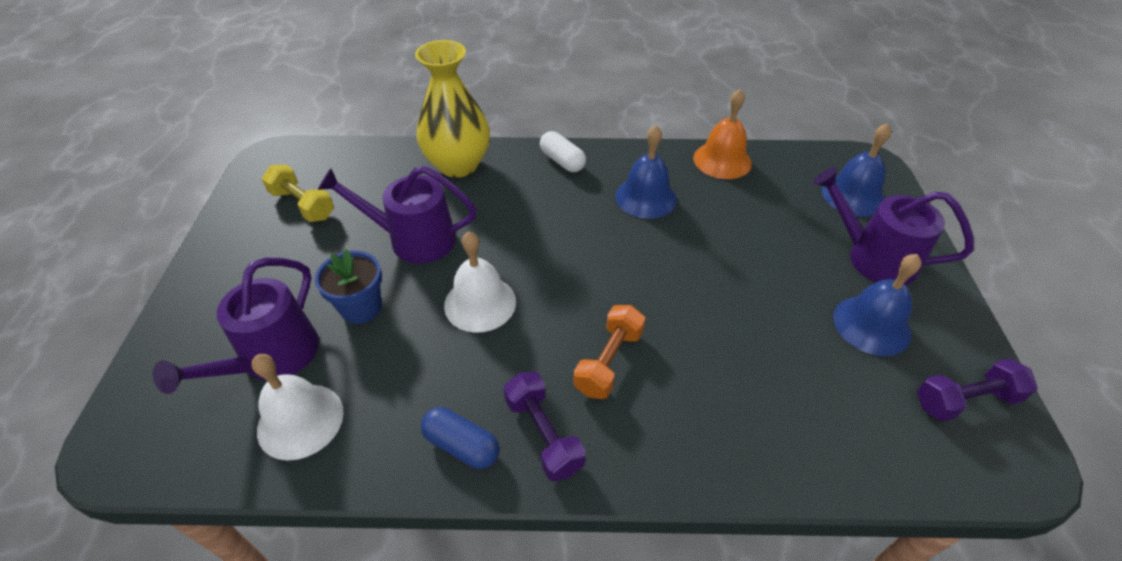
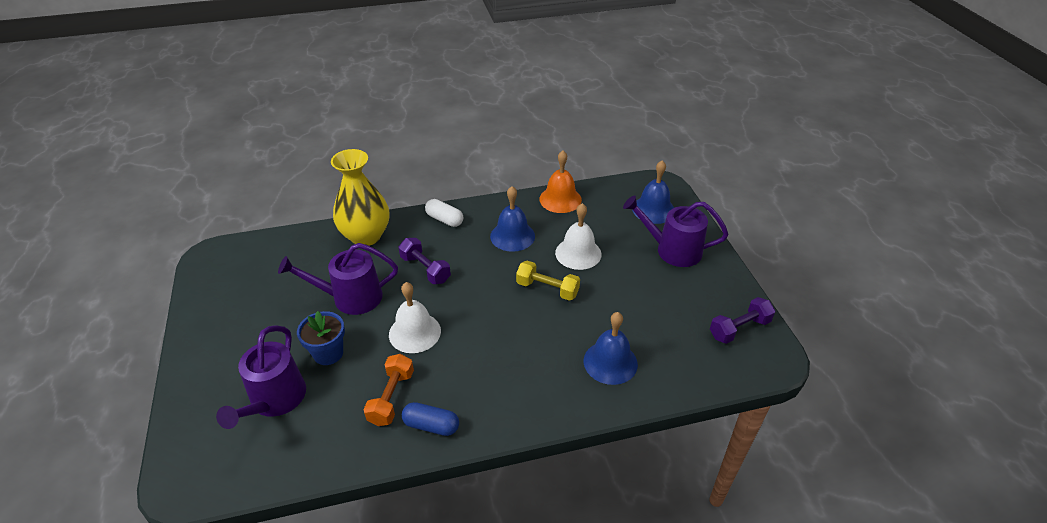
camera: 15 degrees left, 5 degrees down
(300, 420) = (312, 436): white bell -> white bell (578, 253)
(302, 205) = (253, 288): yellow dumbbell -> yellow dumbbell (547, 289)
(543, 434) = (484, 406): purple dumbbell -> purple dumbbell (425, 269)
(609, 361) = (515, 352): orange dumbbell -> orange dumbbell (391, 397)
(871, 325) = (678, 294): blue bell -> blue bell (610, 362)

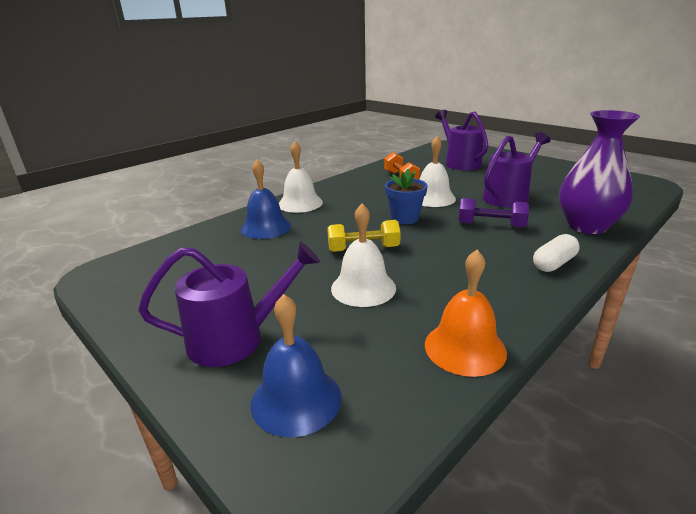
camera: 150 degrees right, 15 degrees down
(328, 353) = (468, 178): blue flower pot -> blue flower pot (405, 218)
(366, 236) = (586, 226): yellow vase -> purple vase
(431, 425) = (363, 178): blue capsule -> none
(444, 219) = (554, 263): white capsule -> white capsule turned 45 degrees counterclockwise
(512, 236) = (458, 276): blue bell -> none
(551, 396) = (300, 203): none -> white bell
(739, 328) = (134, 284): purple dumbbell -> none

